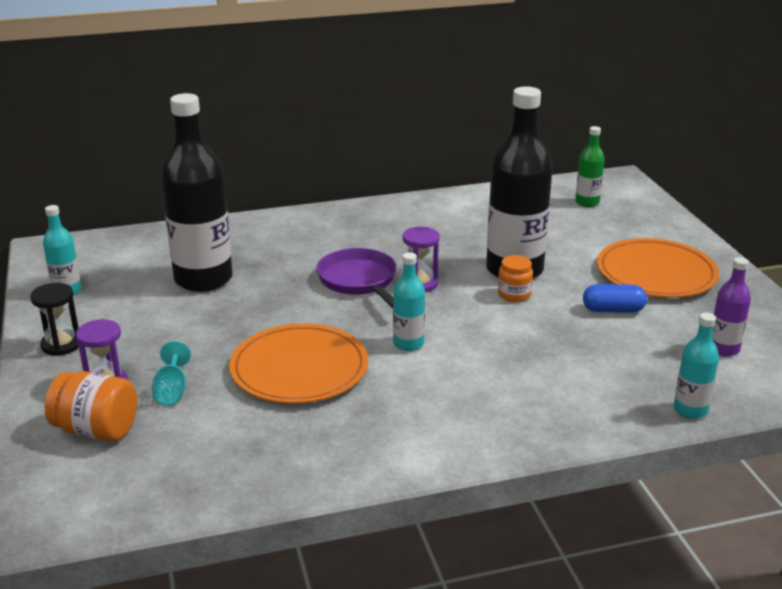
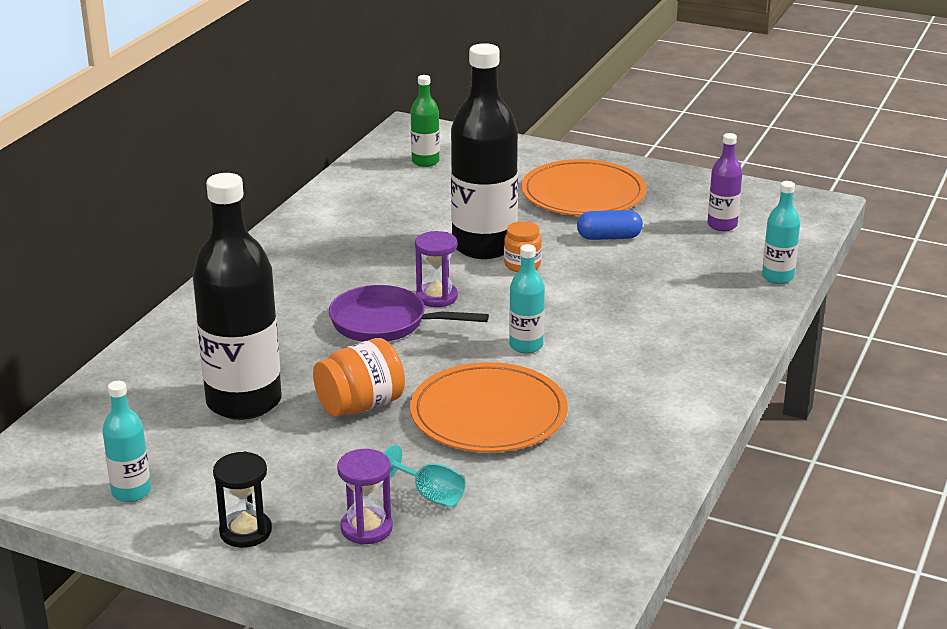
camera: 50 degrees left, 0 degrees up
(96, 430) = (441, 561): orange jar -> orange jar (360, 405)
(613, 310) = (609, 237): blue capsule -> blue capsule turned 45 degrees clockwise

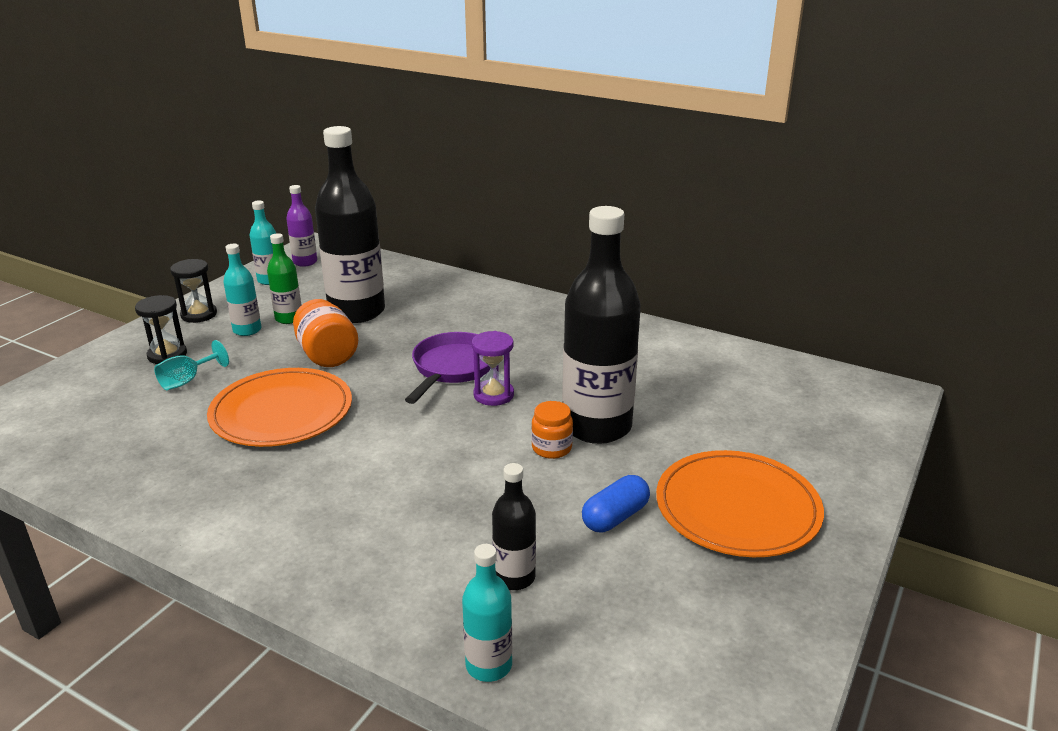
camera: 95 degrees right, 0 degrees up
(366, 528) = (167, 355): purple hourglass -> black hourglass
(425, 161) = (802, 399): green bottle -> green bottle (289, 318)
(526, 345) = (386, 439): turquoise bottle -> turquoise bottle (247, 330)
(609, 237) = (615, 517): blue capsule -> blue capsule turned 45 degrees clockwise
(691, 273) = (514, 577): none -> black bottle
(722, 225) = (652, 631): purple bottle -> purple bottle (305, 262)

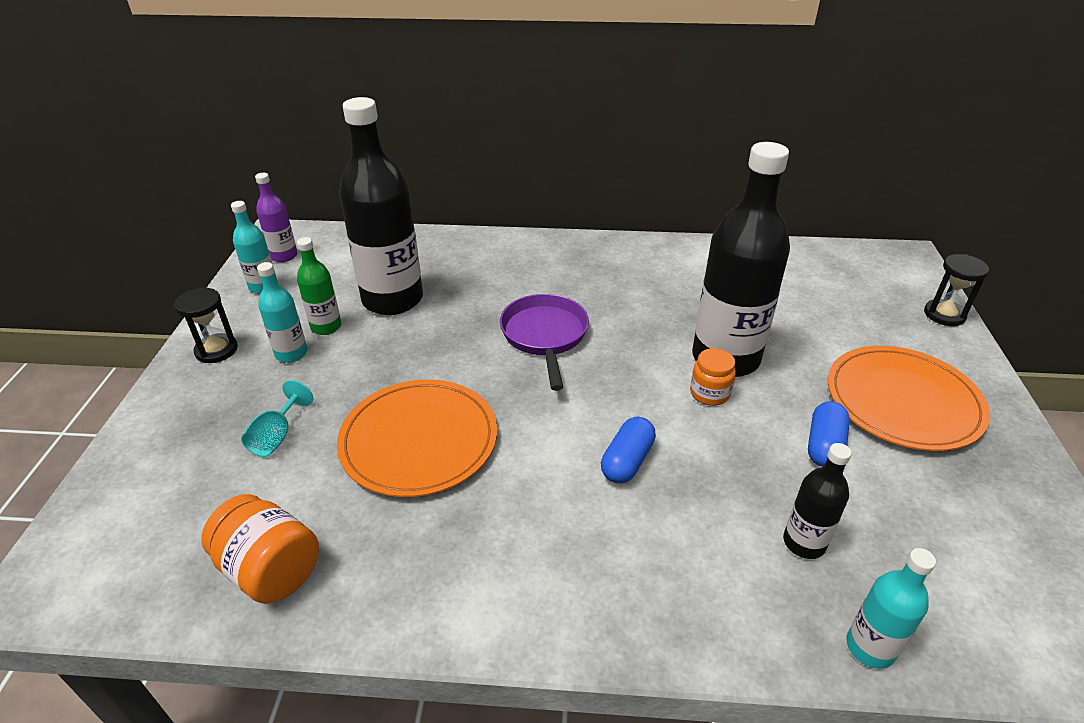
camera: 25 degrees left, 10 degrees up
(167, 355) = (223, 412): black hourglass -> black hourglass (944, 315)
(327, 355) = (407, 358): orange jar -> orange jar (270, 569)
(426, 474) = (627, 461): none -> blue capsule
(493, 395) = (608, 354): purple hourglass -> none

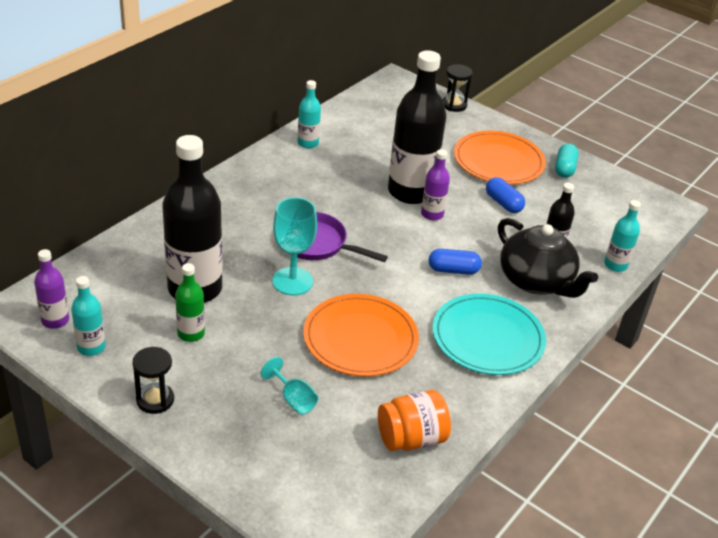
camera: 60 degrees left, 0 degrees up
(291, 354) = (205, 362): turquoise bottle -> turquoise bottle (308, 143)
(465, 349) = (292, 281): none -> turquoise goblet
(529, 559) = (488, 337): none -> turquoise plate
(627, 461) = (453, 270): blue capsule -> blue capsule turned 60 degrees counterclockwise
(706, 558) = (536, 281): none -> black teapot
(709, 393) = (432, 214): orange jar -> purple bottle
(1001, 473) = (564, 168): none -> turquoise capsule

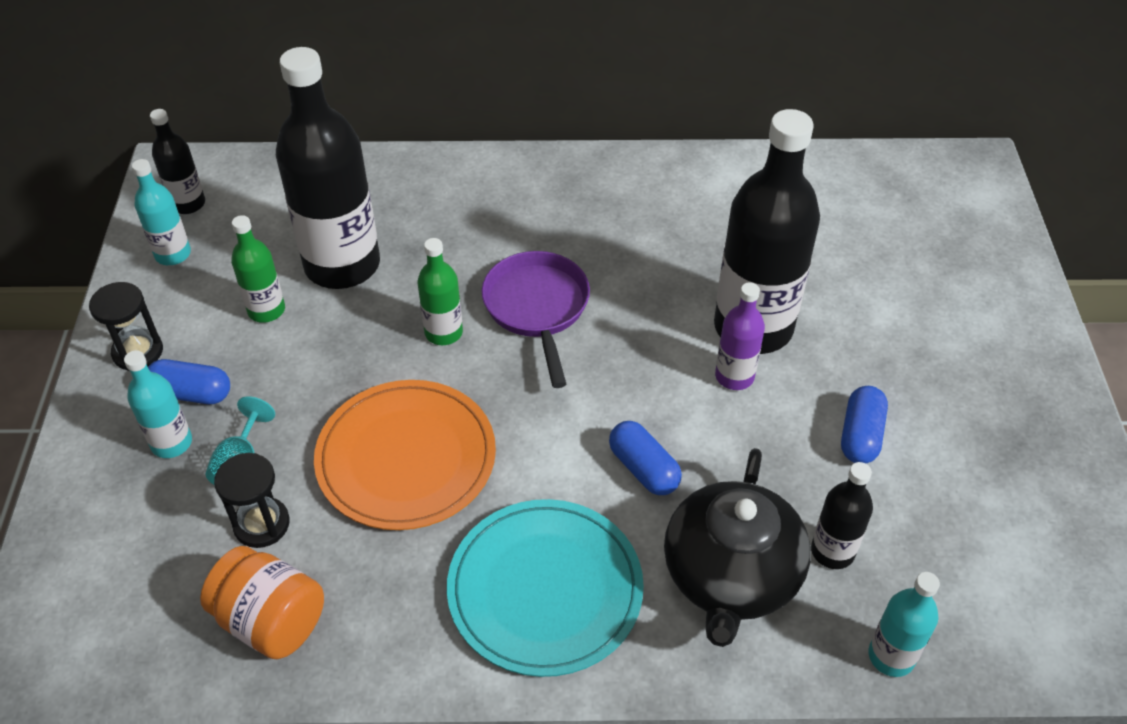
camera: 55 degrees right, 10 degrees up
(55, 320) = (188, 204): purple bottle -> black bottle
(217, 393) = (191, 393): none -> blue capsule
(292, 281) = (443, 332): turquoise goblet -> green bottle
(308, 143) = (721, 179): turquoise bottle -> turquoise bottle (171, 443)
(454, 105) = (1012, 251): black hourglass -> black hourglass (261, 524)
(498, 161) = (952, 373): orange plate -> none
(564, 168) = (1047, 456): turquoise capsule -> none

